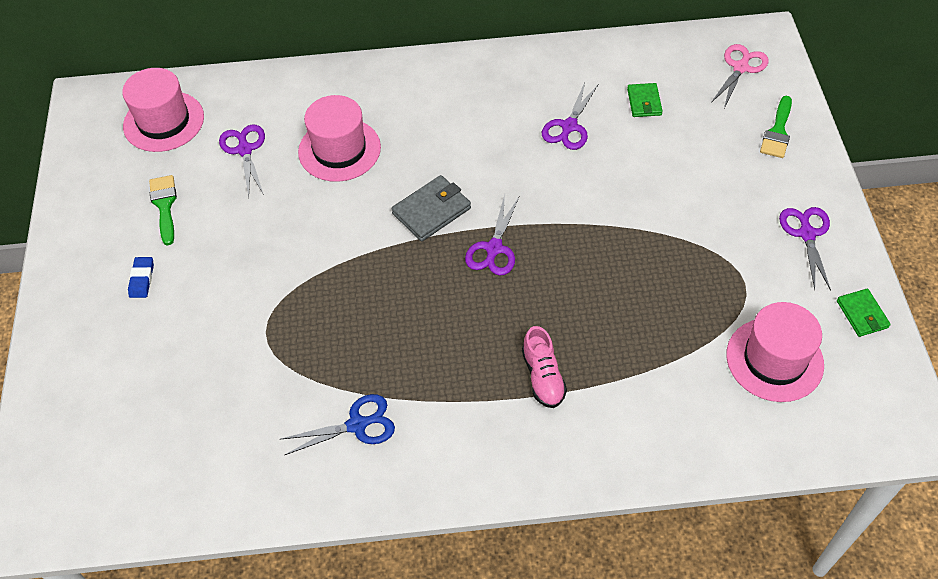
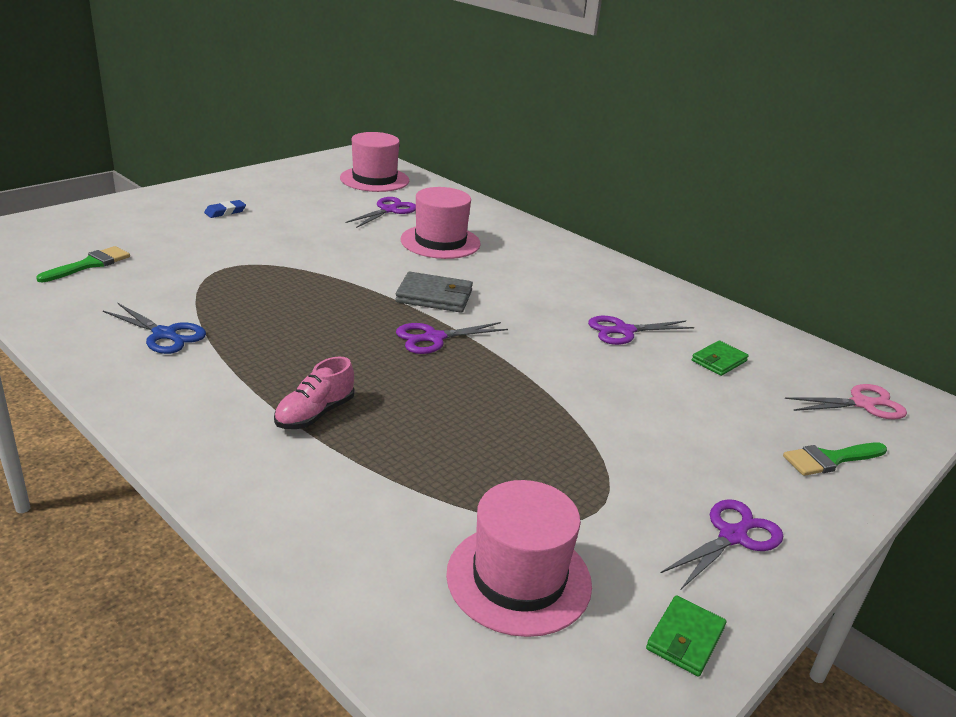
camera: 45 degrees right, 25 degrees down
(164, 205) = (301, 200): green brush -> green brush (90, 264)

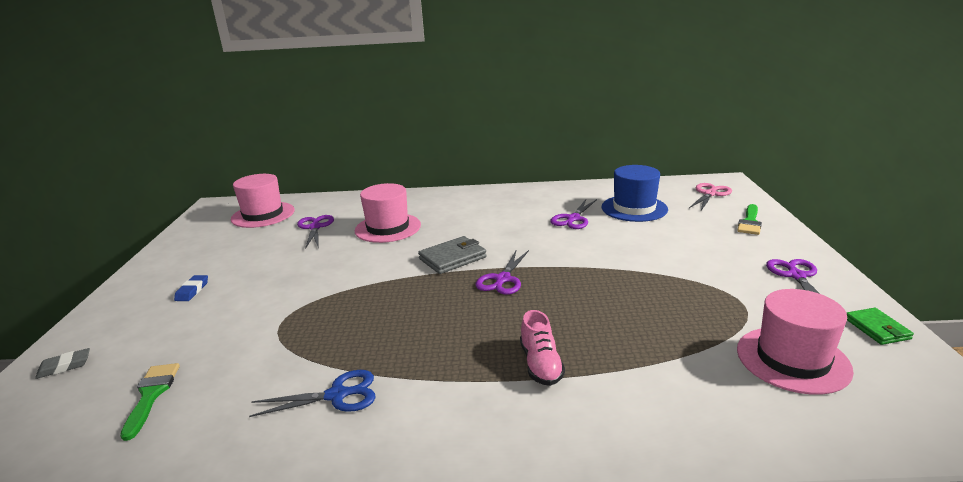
camera: 40 degrees left, 5 degrees down
(87, 219) = (64, 366): none -> grey eraser
(719, 361) = (634, 208): green wallet -> blue hat

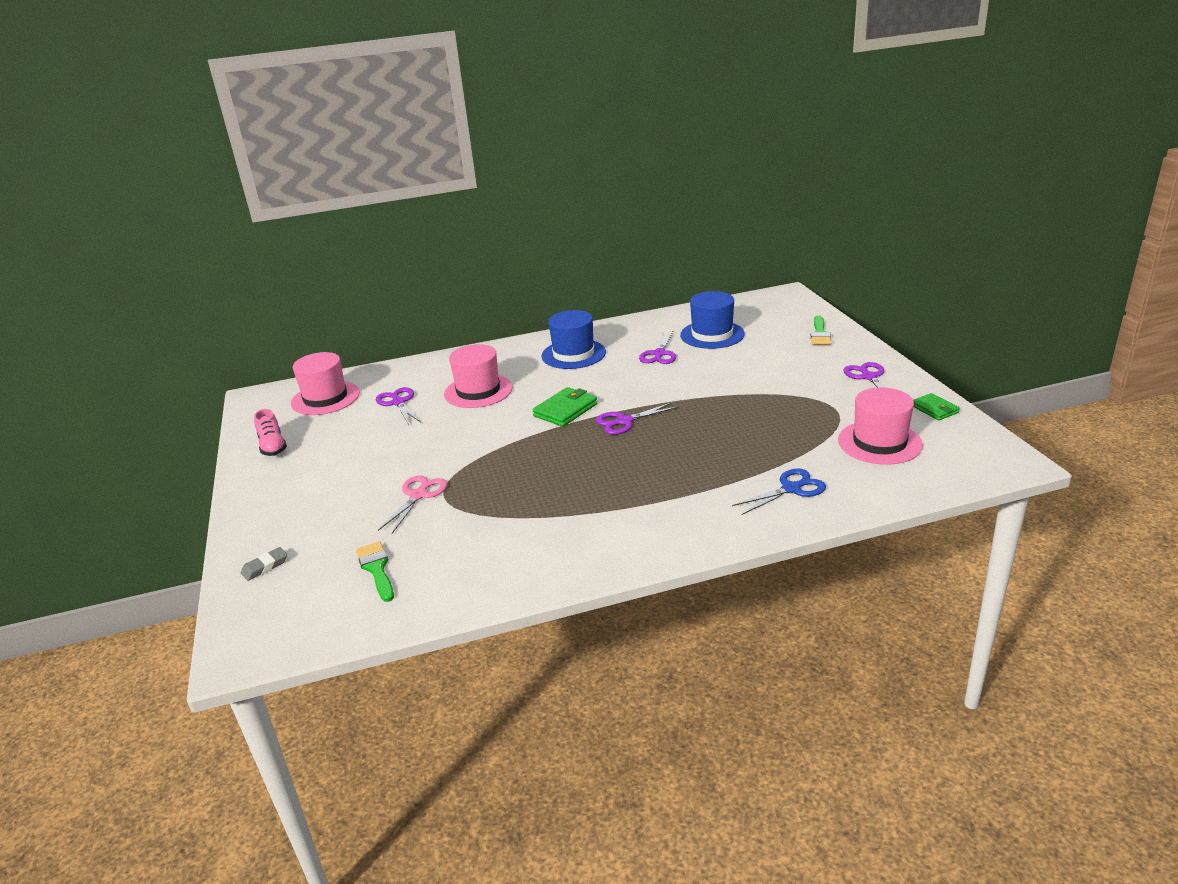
camera: 15 degrees left, 5 degrees up
(192, 291) = (324, 484): blue eraser -> none
(337, 395) = (542, 535): blue scissors -> blue scissors (791, 489)
(452, 258) = (565, 410): grey wallet -> green wallet
(493, 208) = (573, 354): none -> blue hat
(503, 279) = (624, 421): purple scissors -> purple scissors turned 60 degrees clockwise
(541, 364) = (694, 482): pink shoe -> pink shoe (273, 446)
(710, 194) = (776, 310): pink scissors -> pink scissors (418, 495)

